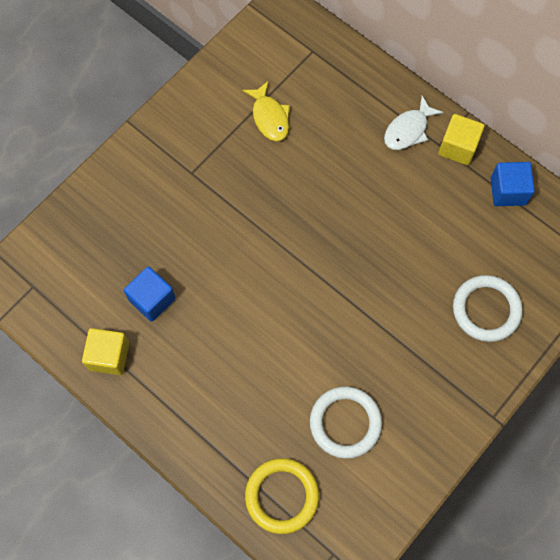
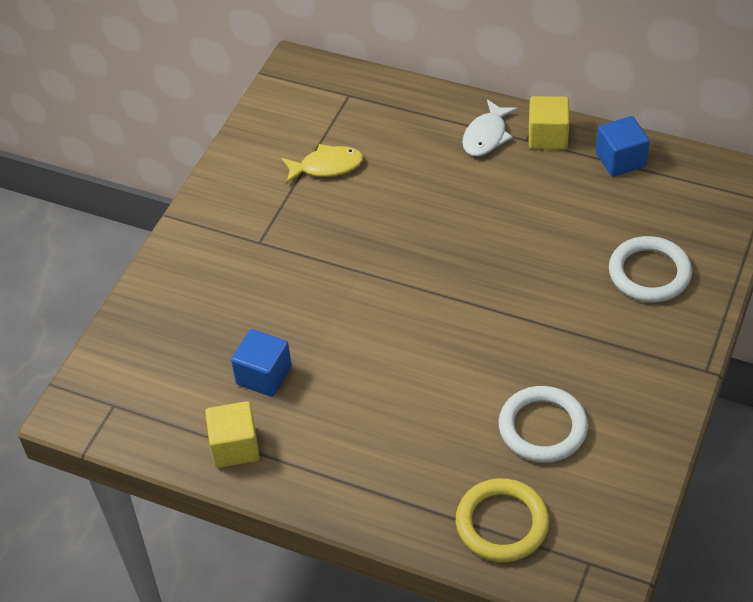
camera: 15 degrees left, 20 degrees down
(269, 117) = (327, 166): yellow fish -> yellow fish turned 60 degrees counterclockwise

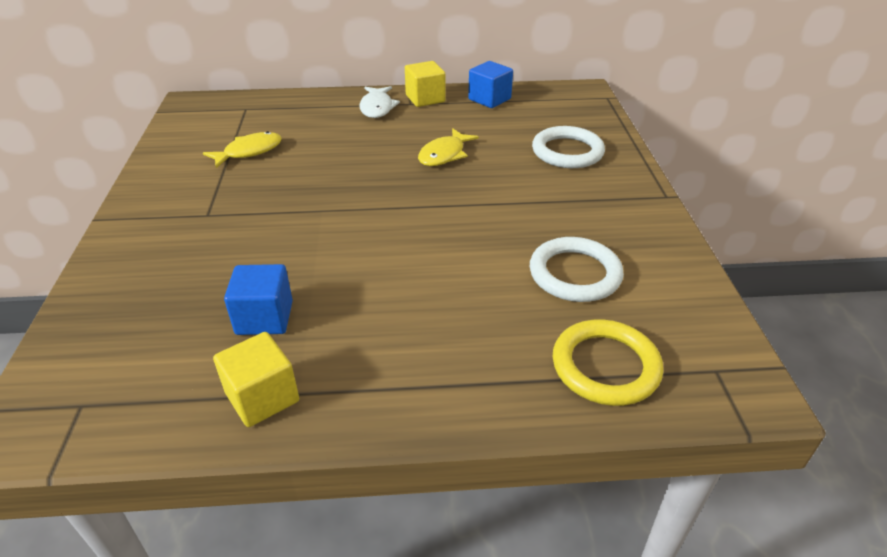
camera: 30 degrees left, 10 degrees down
(516, 234) = (444, 154): none -> yellow fish

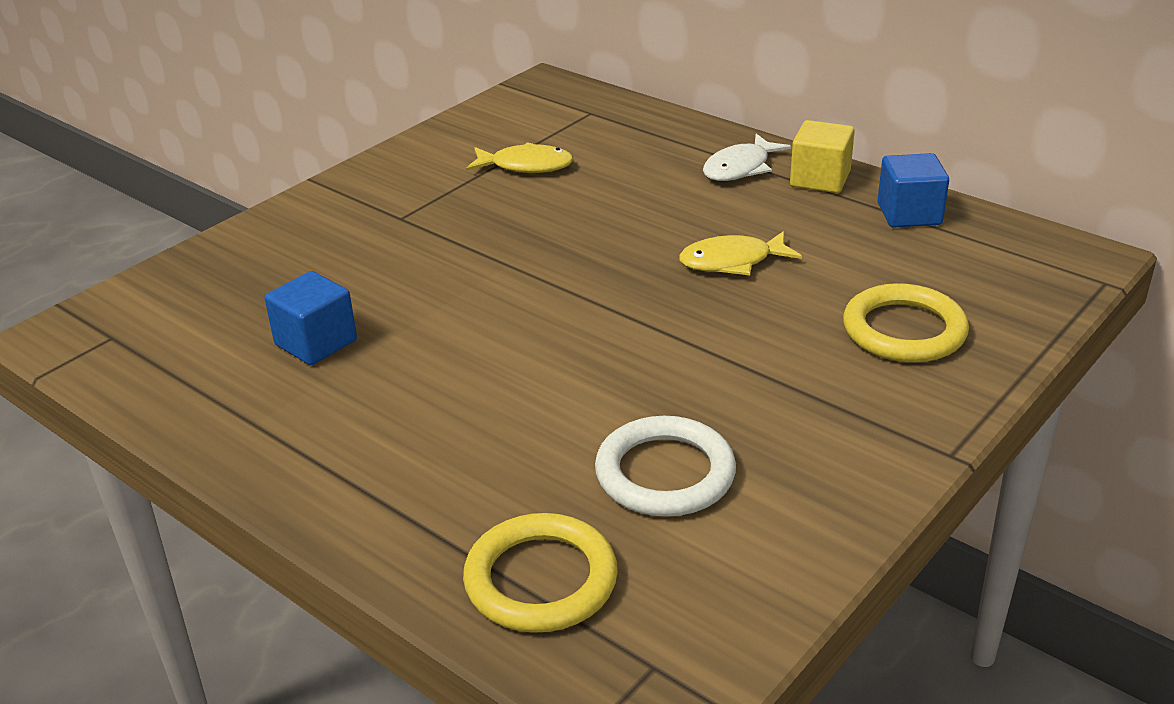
camera: 45 degrees right, 5 degrees down
(262, 397) = (225, 409): yellow cube -> none
(567, 152) = (904, 330): white ring -> yellow ring

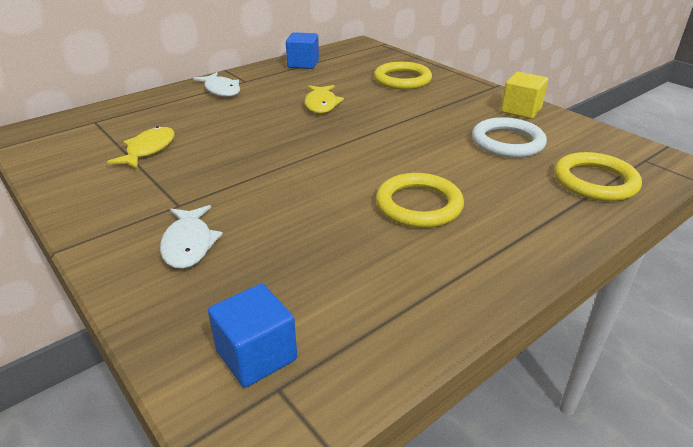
camera: 80 degrees left, 0 degrees up
(316, 342) = (344, 251): blue cube -> blue cube (256, 355)
(324, 243) = (189, 244): none -> white fish
(428, 389) = (419, 205): none -> yellow ring
(820, 179) = (252, 75): yellow cube -> yellow cube (521, 110)

